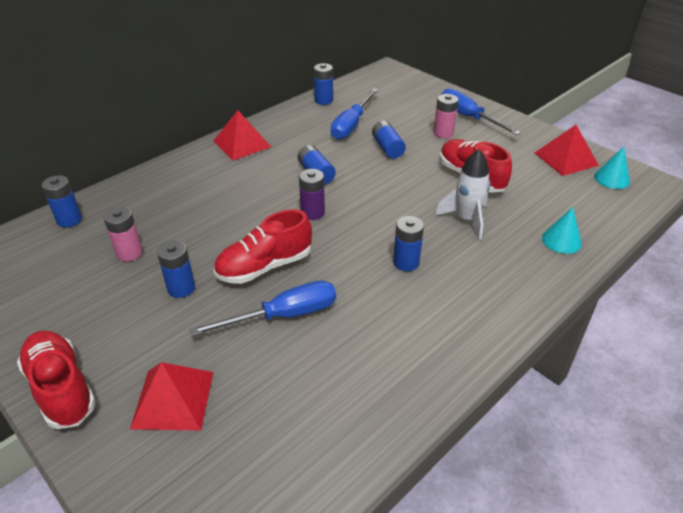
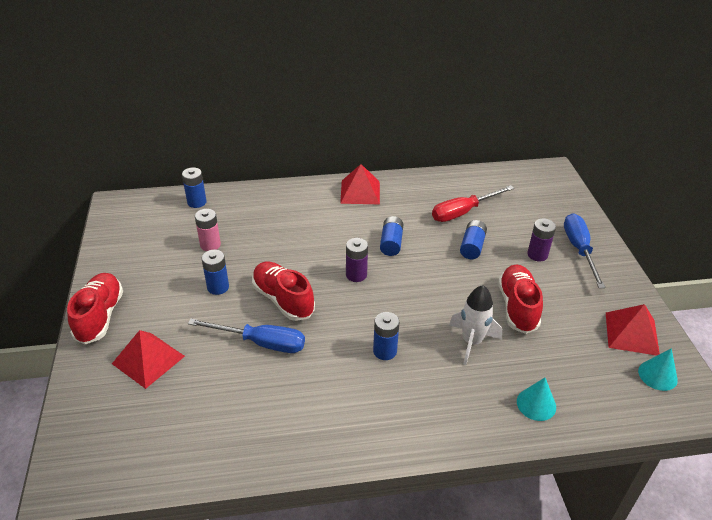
camera: 35 degrees right, 0 degrees up
(265, 266) = (283, 300): red shoe -> red shoe turned 45 degrees clockwise
(323, 100) = (462, 179): blue battery -> none
(351, 125) = (463, 212): blue screwdriver -> red screwdriver
(443, 133) = (537, 255): pink battery -> purple battery

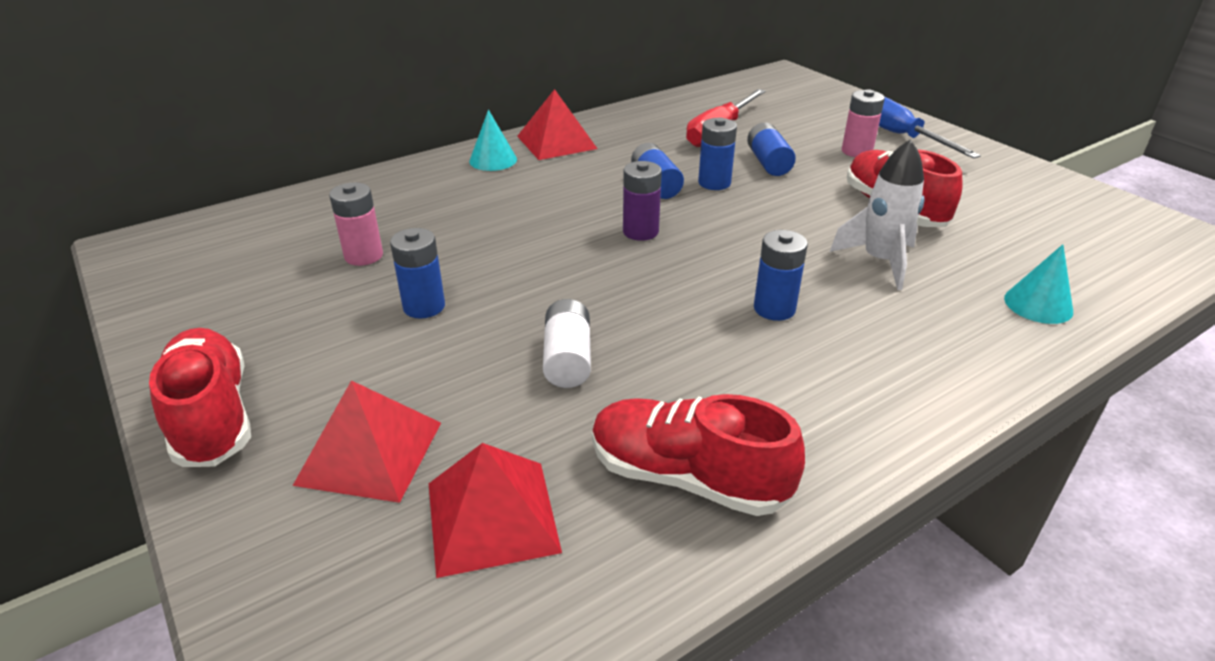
camera: 25 degrees left, 5 degrees down
(197, 202) = (295, 209): blue battery -> blue battery (714, 183)
(261, 343) = (568, 359): blue screwdriver -> white battery
(283, 300) = (554, 292): red shoe -> red shoe (688, 477)
(537, 255) = (856, 151): purple battery -> pink battery
(631, 333) = (1051, 198): red pyramid -> red pyramid (492, 517)
(657, 375) = (1129, 229): turquoise cone -> turquoise cone (493, 160)

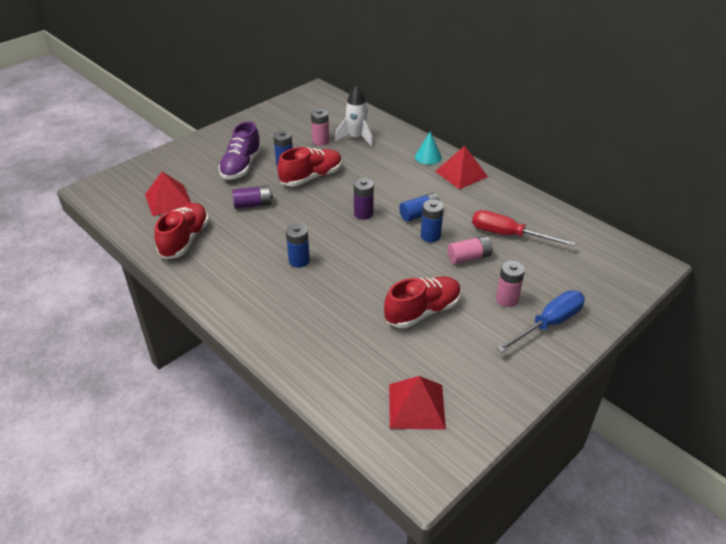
camera: 80 degrees right, 5 degrees up
(212, 416) = (215, 137): red shoe -> red shoe (311, 177)
(370, 452) = (198, 171): red pyramid -> red pyramid (416, 406)
(395, 372) = (241, 166): none -> purple shoe
(568, 359) = (253, 204): white battery -> purple battery
(768, 163) = (469, 257): blue battery -> pink battery
(880, 261) = (353, 301): white rocket -> white rocket (356, 138)
(1038, 304) = (320, 362): turquoise cone -> none

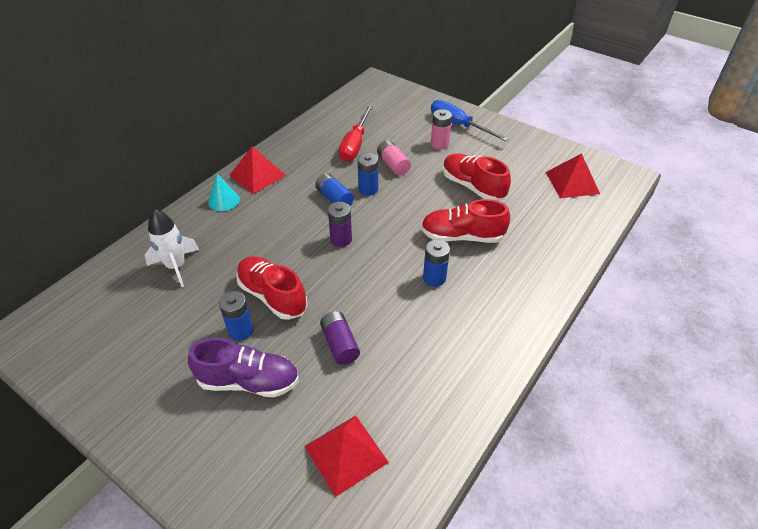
camera: 100 degrees left, 5 degrees up
(185, 240) = (430, 400): red shoe -> red shoe (462, 236)
(320, 141) = (182, 302): pink battery -> none

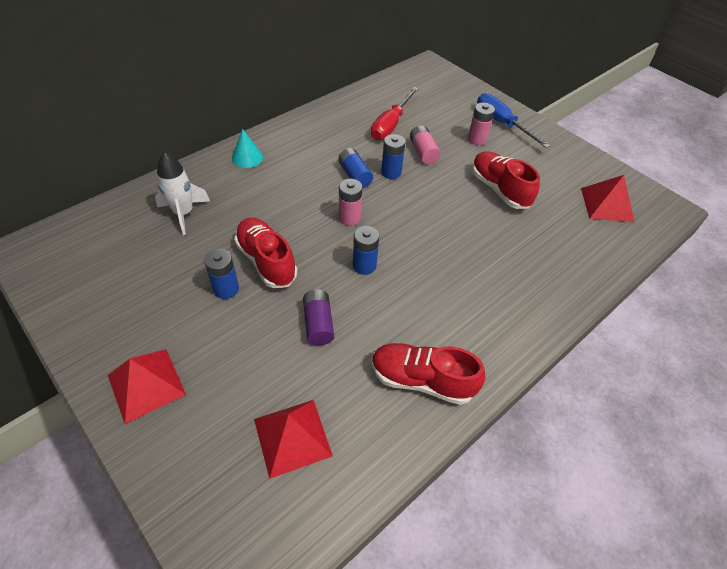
camera: 10 degrees right, 5 degrees up
(248, 381) = (219, 341): purple shoe -> none
(257, 175) = (286, 138): red pyramid -> red pyramid (146, 384)
(341, 239) = (349, 218): purple battery -> pink battery
(434, 278) = (432, 276): blue battery -> blue battery (364, 265)
(462, 236) = (473, 239): red shoe -> red shoe (422, 380)

